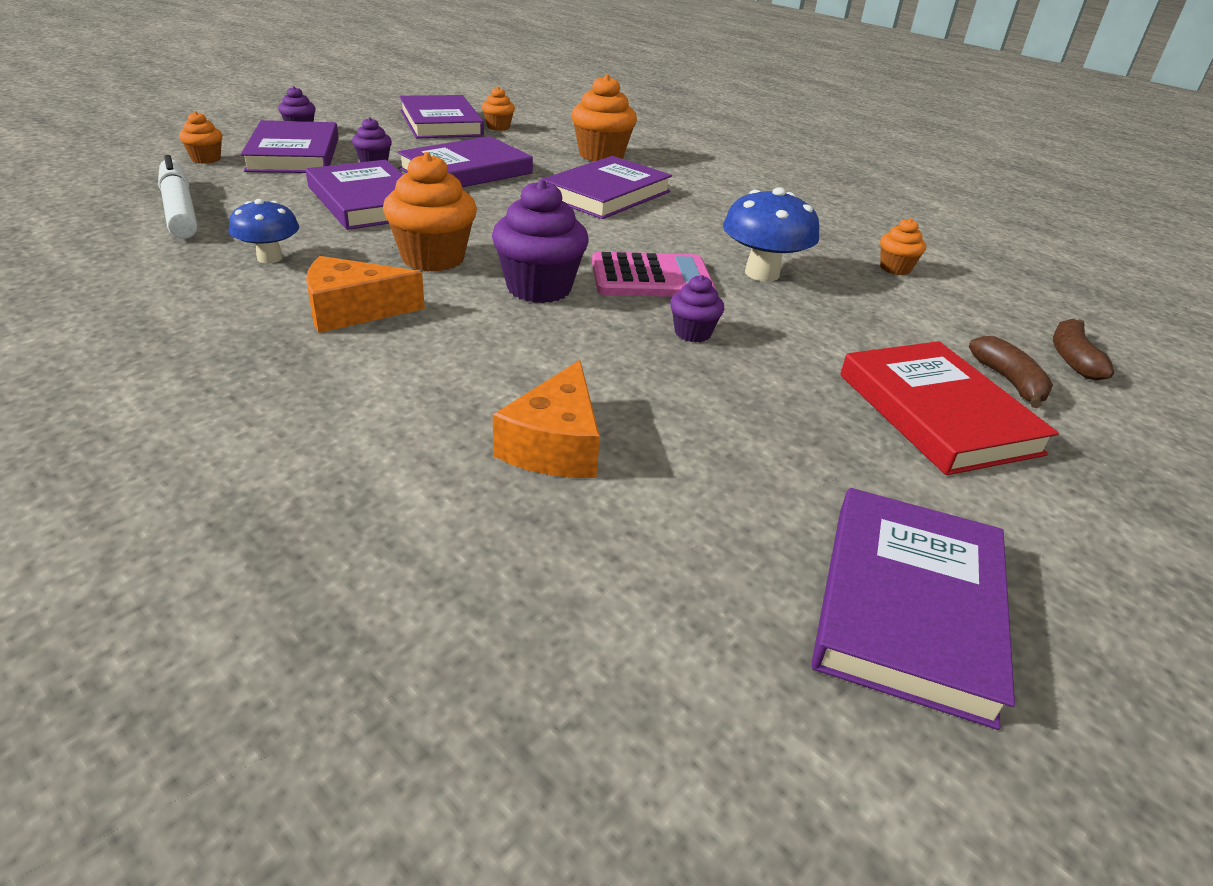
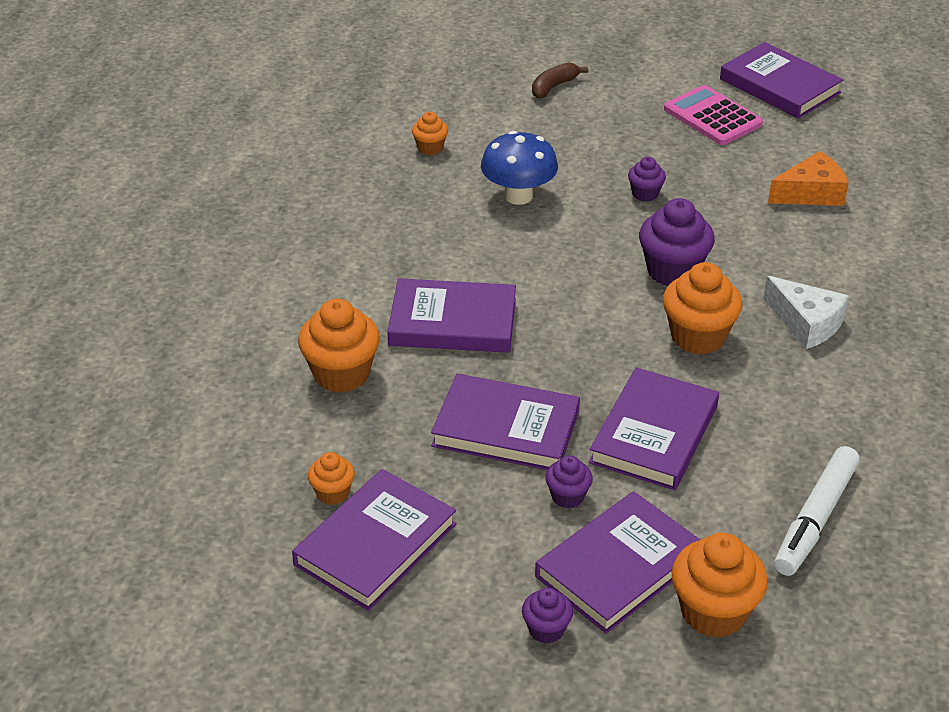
camera: 120 degrees left, 5 degrees up
(206, 159) = (713, 612): orange cupcake -> orange cupcake, size x1.86
(269, 258) = (805, 406): blue mushroom -> none
(352, 311) = (806, 323): orange cheese -> white cheese
(651, 277) = (591, 235): pink calculator -> pink calculator (712, 117)
(908, 606) = (779, 86): purple book -> purple book turned 60 degrees clockwise
(937, 413) = (622, 101): red book -> none
(1072, 358) = (493, 71): brown banana -> none

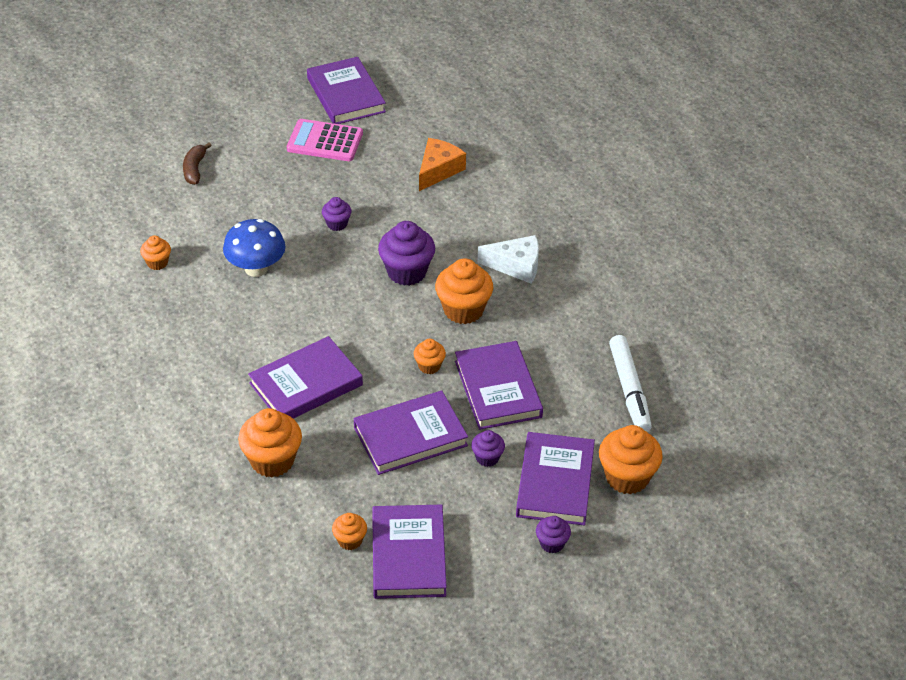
camera: 40 degrees left, 5 degrees up
(601, 371) = (429, 366): none -> orange cupcake
(779, 86) = (346, 95): purple book -> purple book turned 60 degrees clockwise

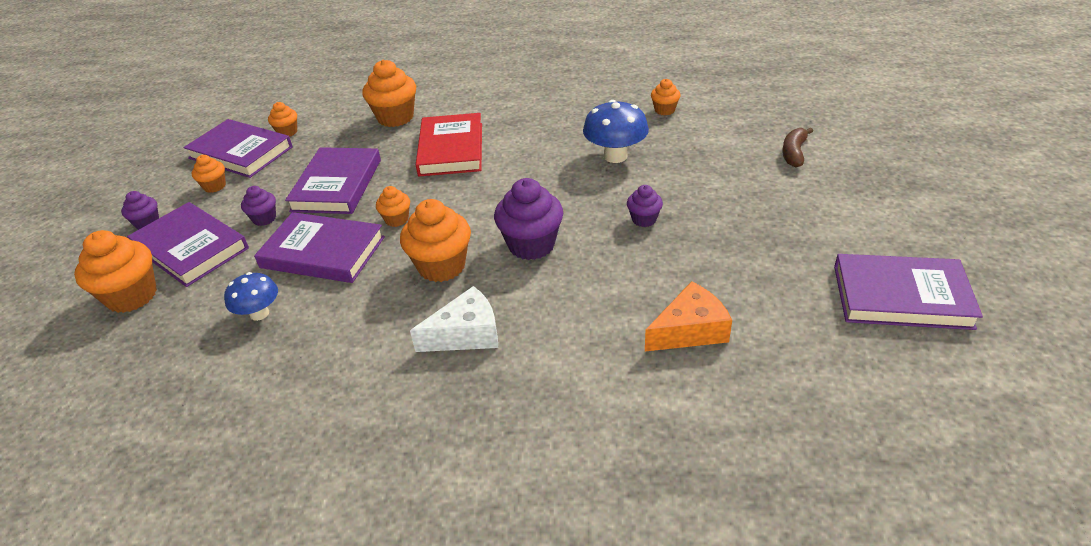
camera: 125 degrees right, 5 degrees down
(195, 169) = (794, 153): brown banana -> brown banana turned 105 degrees counterclockwise
(306, 384) = (451, 149): purple book -> red book
(325, 141) = (801, 250): pink calculator -> none
(438, 170) = (690, 330): orange cheese -> orange cheese turned 90 degrees counterclockwise
(471, 533) = (214, 186): none -> orange cupcake
(516, 265) = (466, 334): white cheese -> white cheese turned 150 degrees counterclockwise
(581, 384) = (259, 313): none -> blue mushroom
(629, 389) = (209, 348): white marker -> none

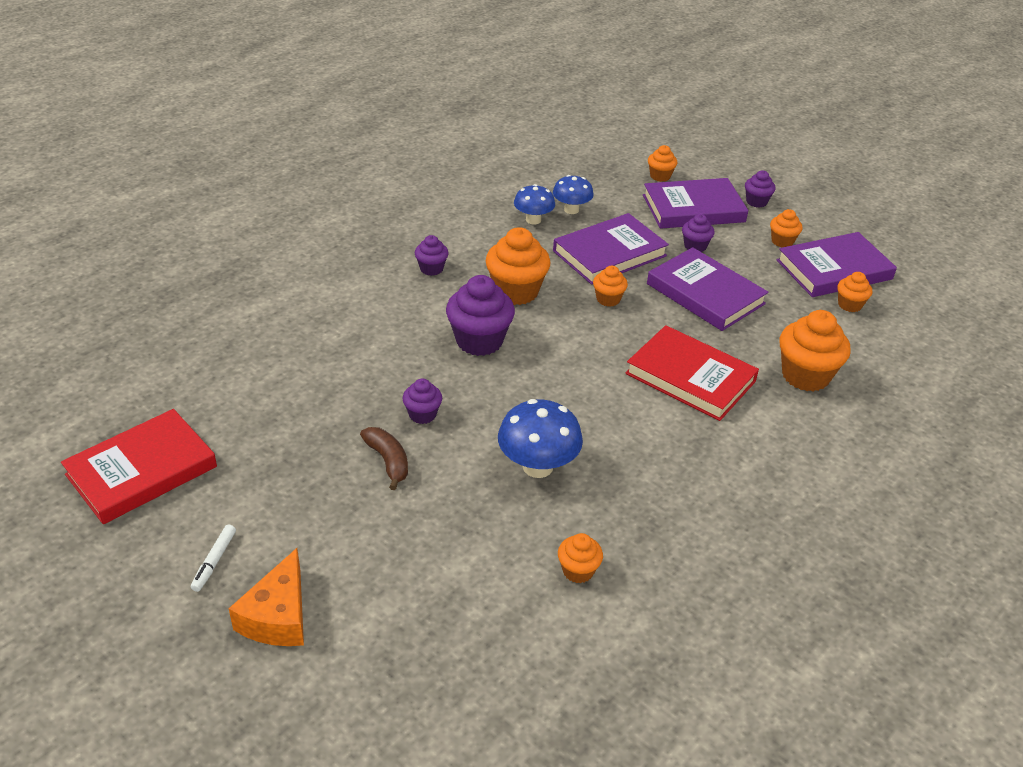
camera: 125 degrees right, 0 degrees up
(132, 296) = (660, 176): orange cupcake -> orange cupcake, size x0.54
(305, 326) = (533, 220): none -> blue mushroom
(466, 334) = (431, 269): white cheese -> purple cupcake
(690, 330) = (288, 351): orange cheese -> orange cheese (278, 616)
(794, 153) = (363, 595): brown banana -> brown banana (388, 461)
(877, 210) = (214, 561): none -> white marker
(901, 296) = (141, 471): purple book -> red book

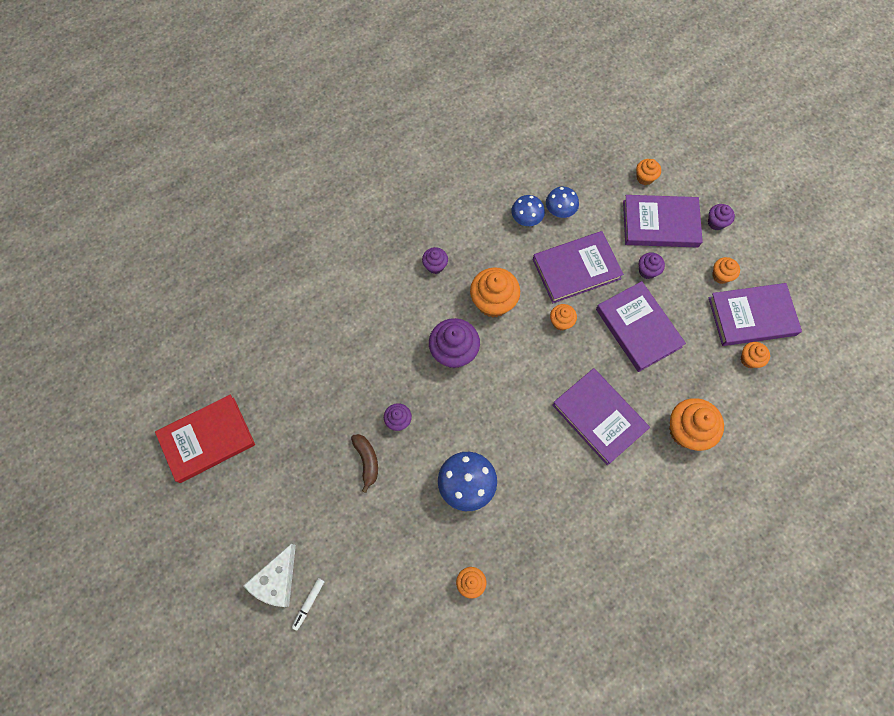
camera: 15 degrees right, 30 degrees up
(214, 561) = (244, 527): white marker -> white marker (309, 603)
(278, 616) = (277, 580): orange cheese -> white cheese
(690, 377) = (599, 417): red book -> purple book

